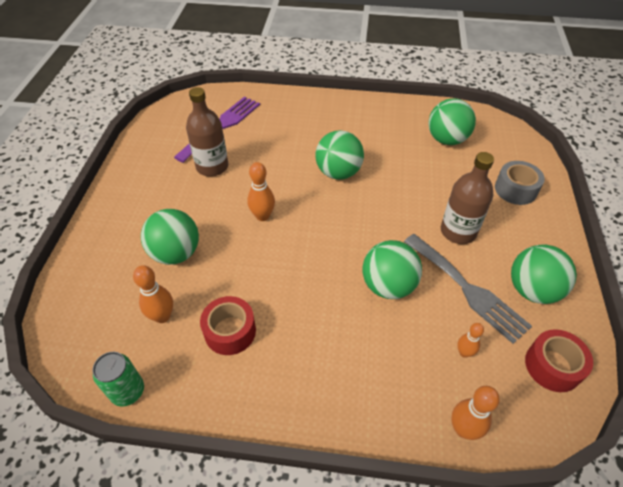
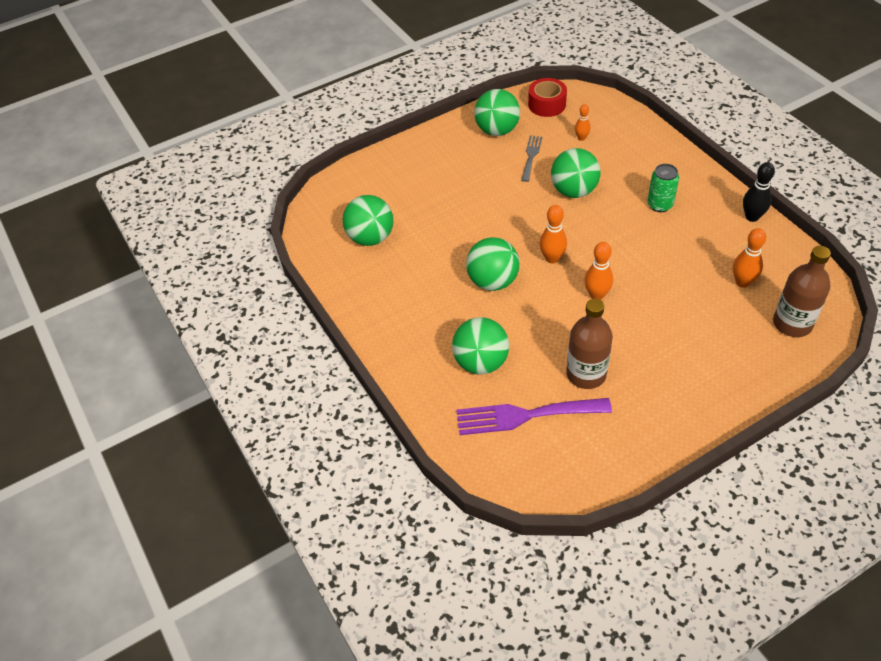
camera: 125 degrees left, 0 degrees up
(128, 391) = (799, 256): green can -> green can (660, 205)
(176, 253) = (694, 318): green ball -> green ball (481, 362)
(210, 402) = (752, 217): none -> black bowling pin
(230, 331) = (704, 241): red tape -> none
(458, 231) = (482, 182): brown bottle -> brown bottle (792, 323)
(463, 429) = (629, 119): orange bowling pin -> orange bowling pin (552, 258)
(467, 289) = (531, 156): grey fork -> grey fork, size x0.56
(515, 189) = (399, 173): grey tape -> none

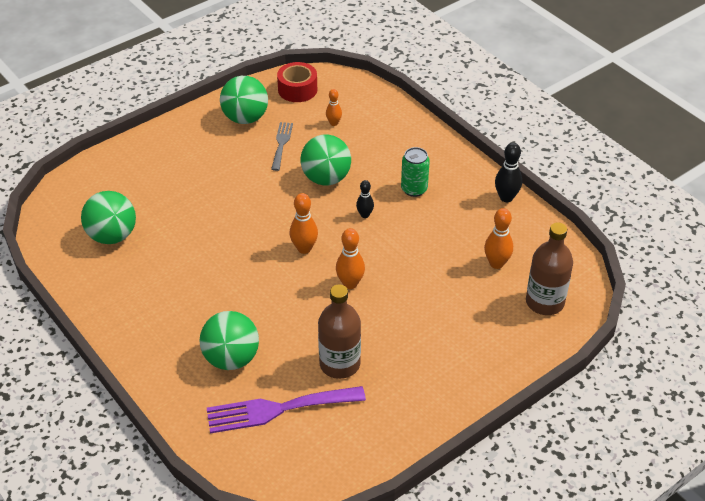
camera: 10 degrees left, 5 degrees down
(492, 281) = (242, 275): green ball -> none
(611, 228) = (365, 215): none -> black bowling pin

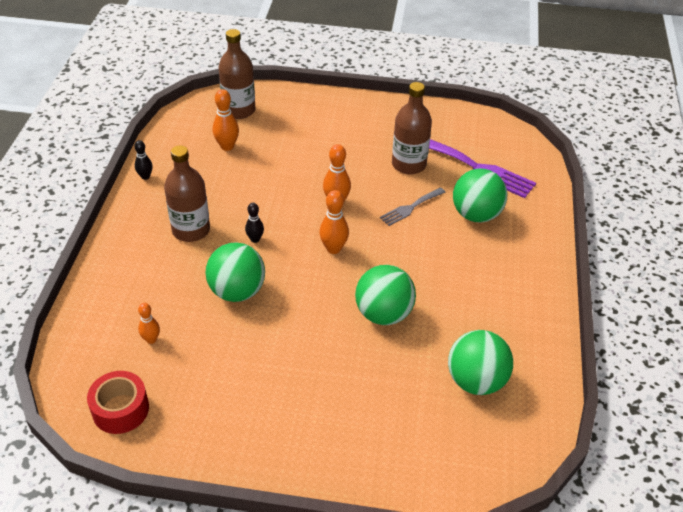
camera: 135 degrees left, 0 degrees up
(245, 118) = (213, 417): green ball -> green ball (383, 314)
(281, 144) = (223, 356): grey fork -> grey fork (410, 208)
(414, 189) = (191, 230): green can -> brown bottle
(506, 197) = (145, 177): black bowling pin -> black bowling pin, size x0.64

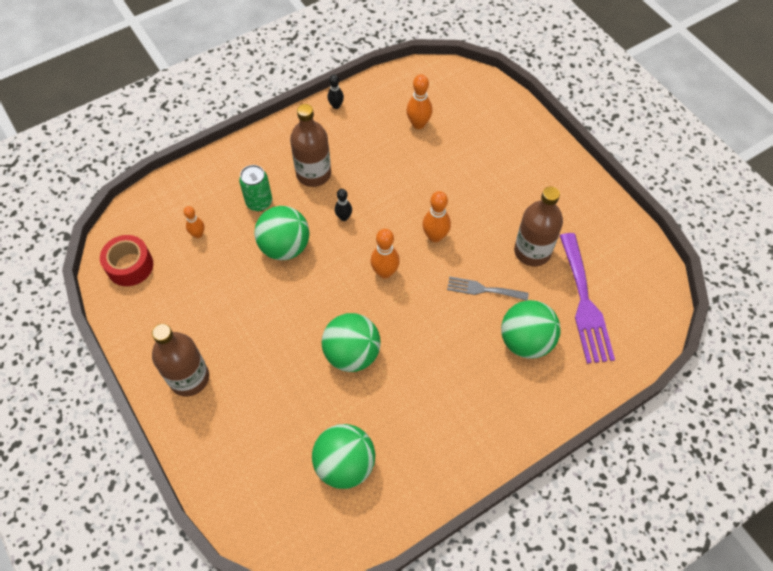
camera: 50 degrees right, 15 degrees up
(173, 280) = (259, 202): none -> green can
(239, 110) = (465, 98): brown bottle -> brown bottle (189, 378)

